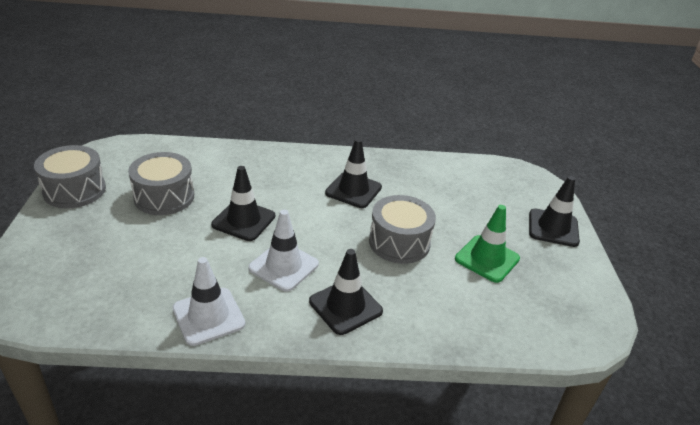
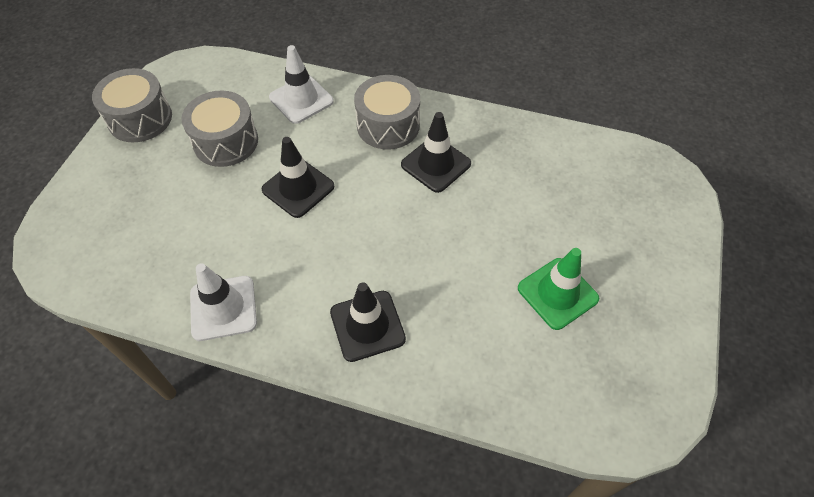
camera: 20 degrees right, 20 degrees up
(283, 266) = (320, 258): white traffic cone -> white traffic cone (301, 99)
(399, 242) = (461, 250): grey drum -> grey drum (388, 125)
(553, 228) = (664, 263): black traffic cone -> none

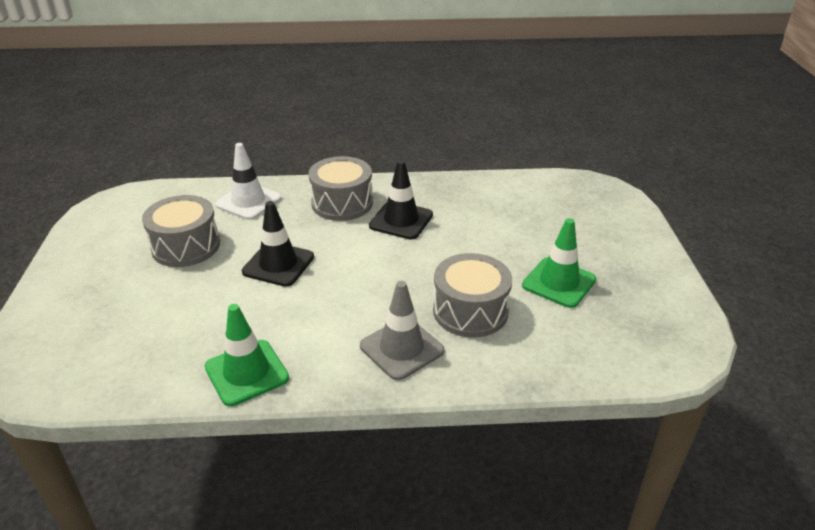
camera: 20 degrees left, 20 degrees down
(140, 118) = (83, 248): grey drum -> grey drum (470, 311)
(223, 308) = (246, 372): white traffic cone -> green traffic cone
(367, 326) = (401, 348): black traffic cone -> grey traffic cone

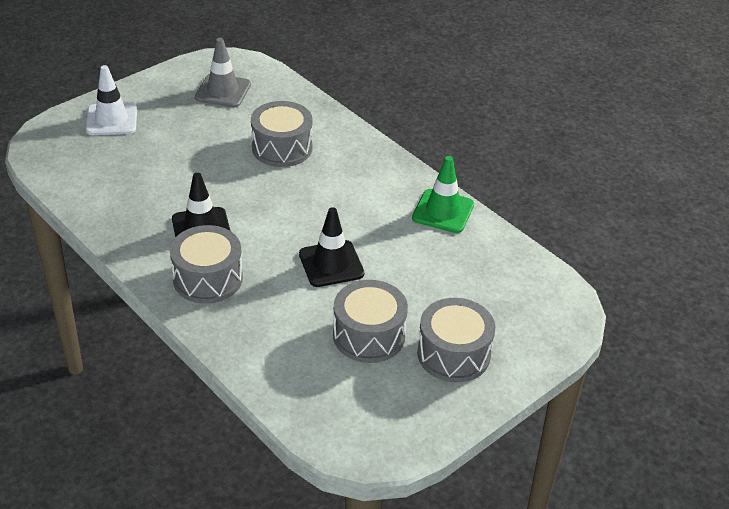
camera: 130 degrees left, 5 degrees up
(105, 276) = (453, 354): none -> grey drum
(248, 202) = (265, 344): white traffic cone -> white traffic cone (112, 119)
(401, 348) = (349, 160): grey traffic cone -> grey traffic cone (223, 91)
(559, 282) = (209, 122): green traffic cone -> none

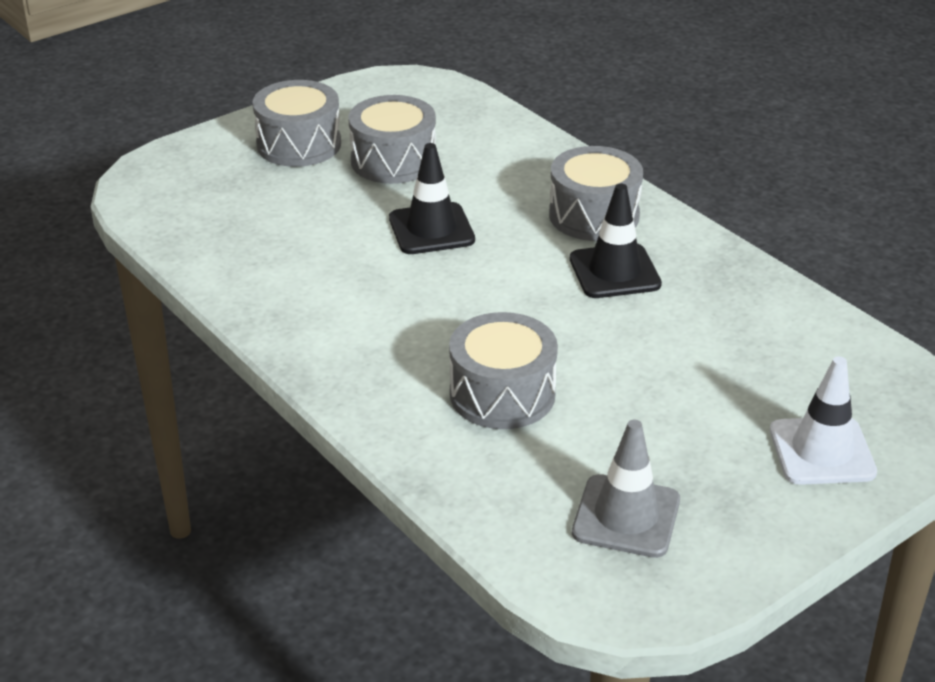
camera: 175 degrees left, 5 degrees down
(443, 211) = (256, 292): green traffic cone -> none

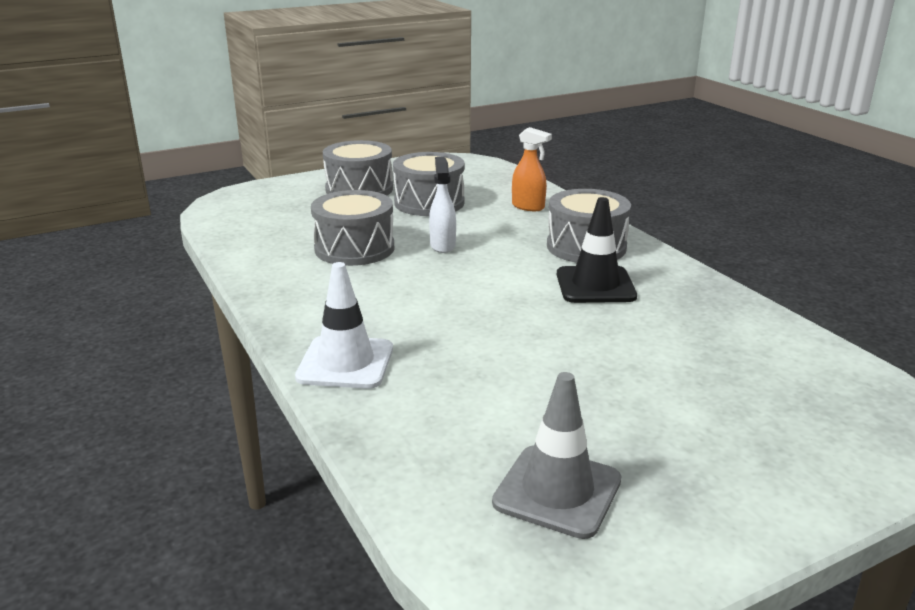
camera: 10 degrees right, 10 degrees down
(431, 229) = (442, 245): black traffic cone -> white spray bottle
(502, 394) = (461, 367): grey drum -> grey drum (354, 248)
(513, 157) = (528, 207): none -> orange spray bottle
(822, 451) = (787, 451): white traffic cone -> white traffic cone (345, 363)

